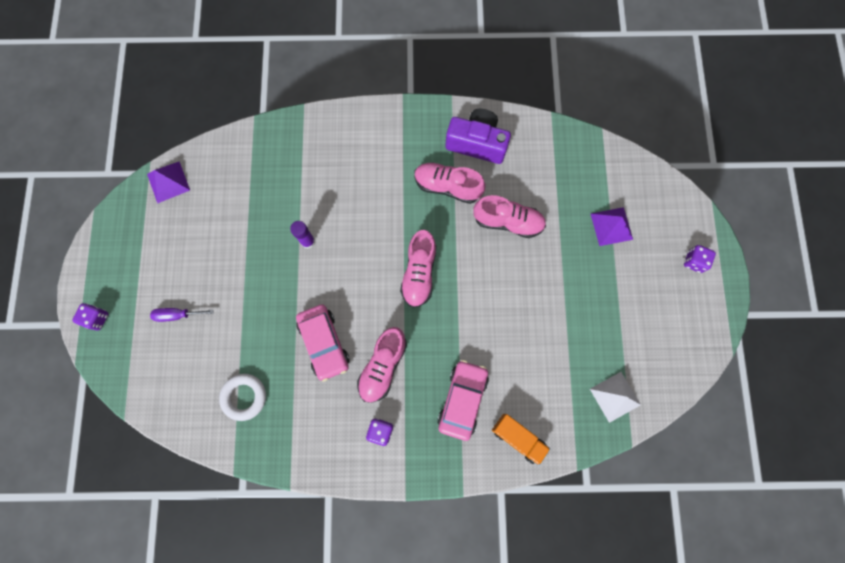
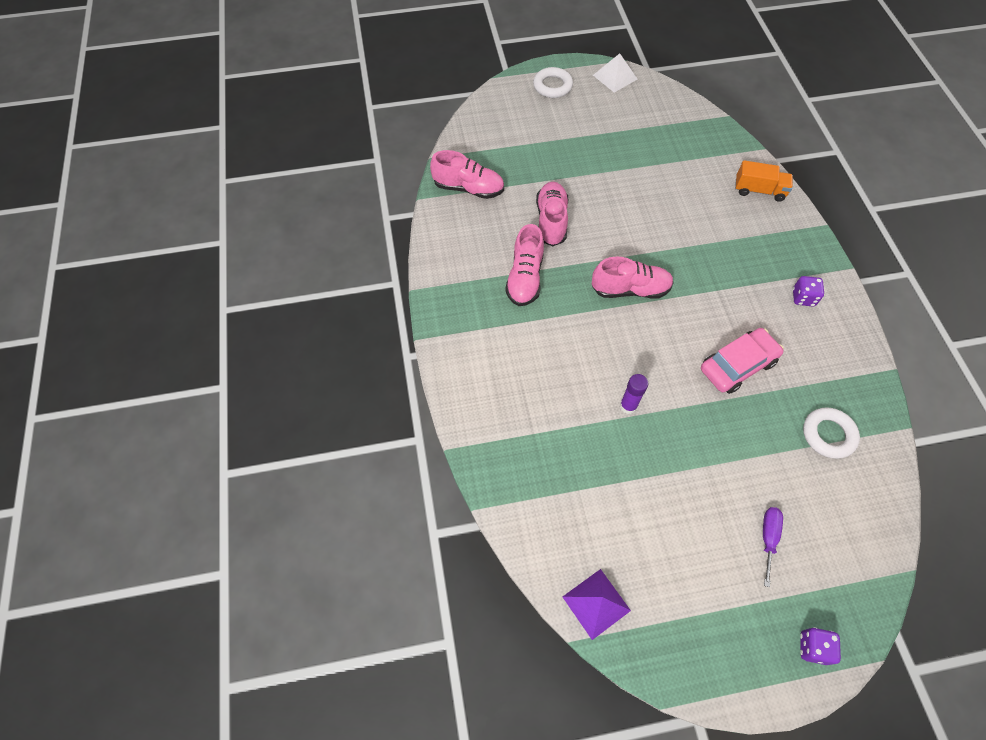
camera: 100 degrees left, 15 degrees down
(177, 315) = (768, 538): purple screwdriver -> purple screwdriver turned 150 degrees counterclockwise
(383, 366) = (739, 306): pink shoe -> pink shoe (468, 188)
(462, 400) = (743, 235): pink car -> none
(477, 143) = (467, 258): purple camera -> none
(518, 438) = (759, 190): orange truck -> orange truck turned 75 degrees clockwise
(611, 226) = (534, 142): purple pyramid -> none
(615, 397) = (693, 128): white pyramid -> white pyramid (615, 77)
(694, 261) = (552, 86): purple dice -> white ring

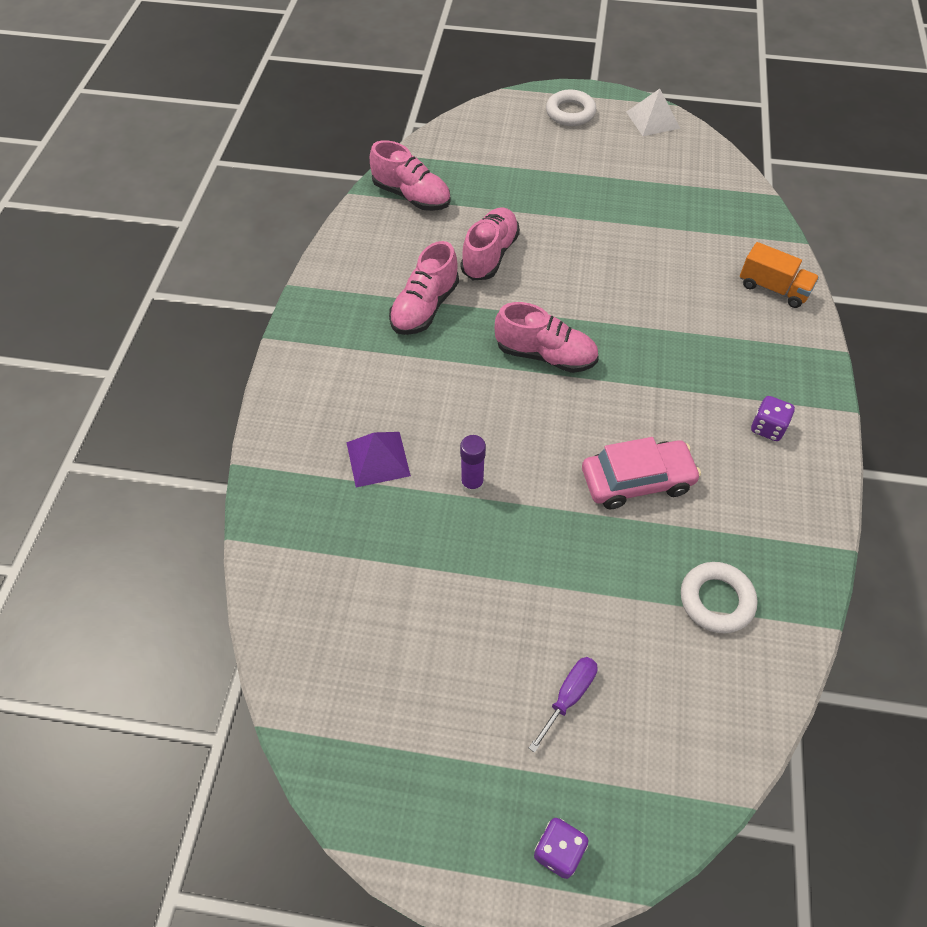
camera: 20 degrees right, 5 degrees down
(596, 603) = (310, 694): purple pyramid -> purple pyramid (378, 459)

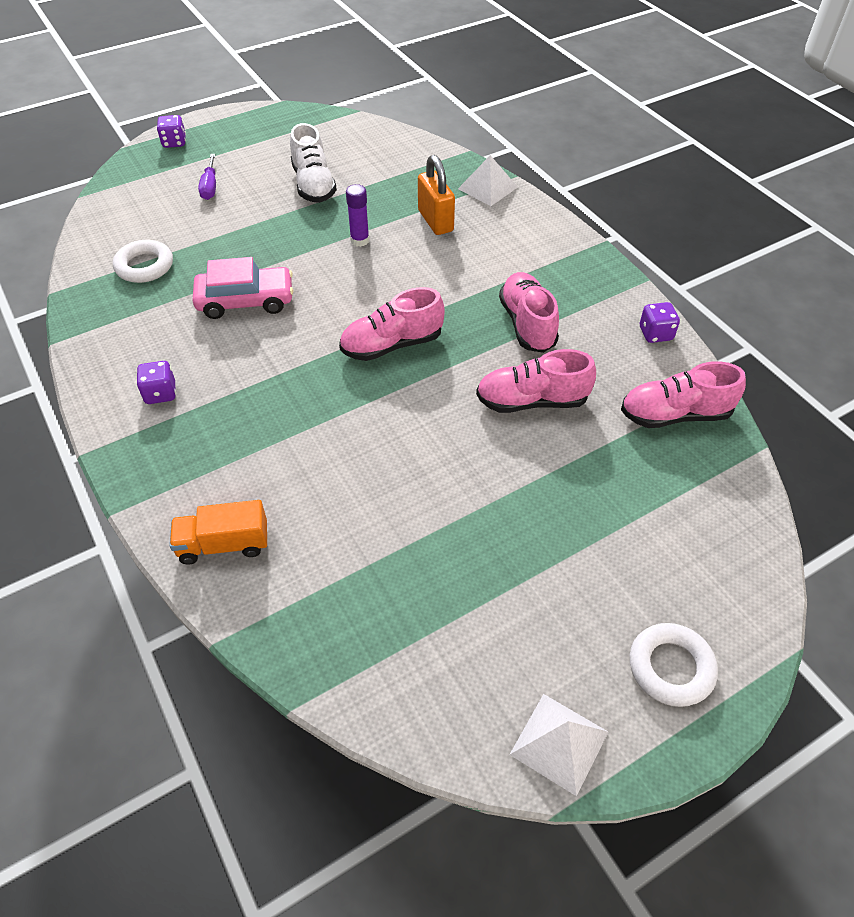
camera: 140 degrees right, 5 degrees down
(281, 467) = (487, 188): none -> white pyramid
(347, 245) = (655, 334): none -> purple dice
(378, 459) = (435, 221): purple pyramid -> orange padlock
(447, 607) = (313, 185): none -> white shoe
(489, 255) = (532, 401): pink shoe -> pink shoe turned 105 degrees clockwise
(637, 480) = (246, 301): pink car -> pink car turned 135 degrees counterclockwise

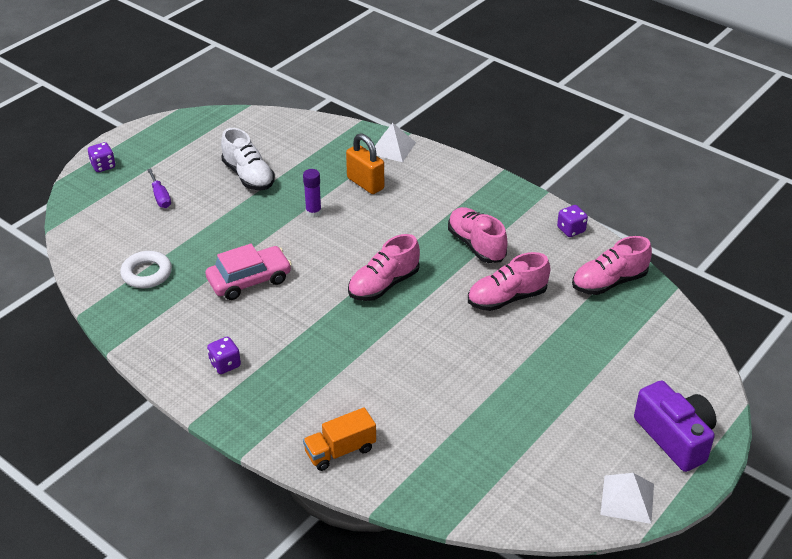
camera: 20 degrees left, 10 degrees down
(670, 667) = (675, 437): white ring -> purple camera

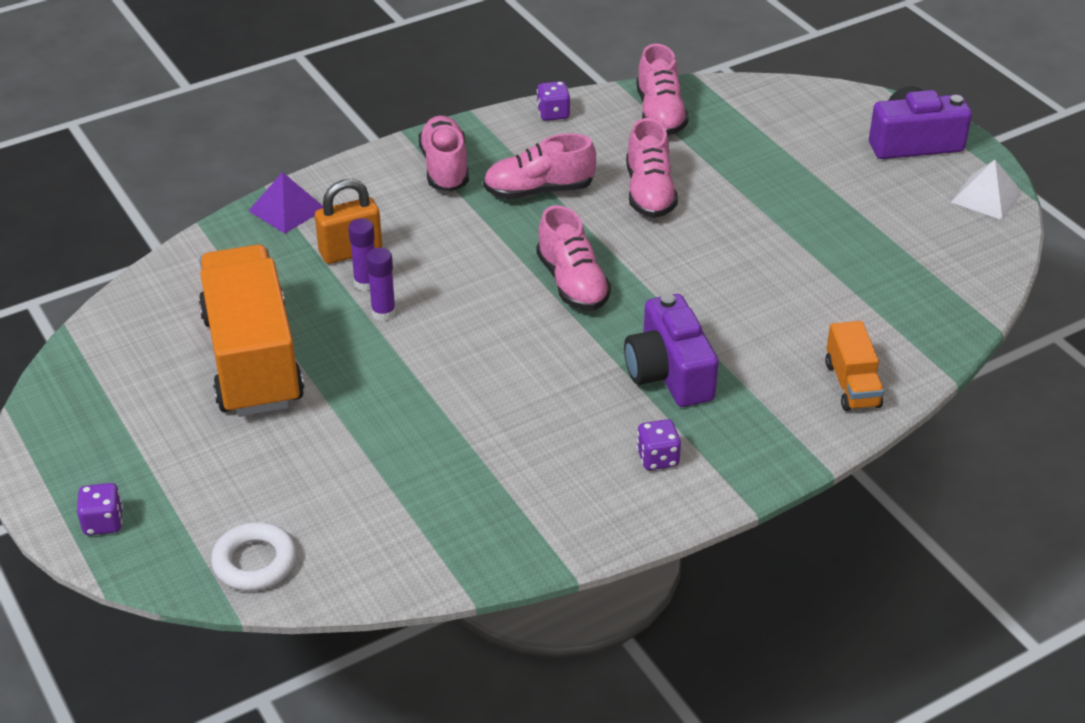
camera: 70 degrees left, 0 degrees up
(147, 273) = (420, 509): white ring -> white ring (255, 562)
(160, 197) = (238, 465): purple screwdriver -> none
(248, 176) = (252, 360): white shoe -> orange truck
(249, 280) = (496, 403): pink car -> none
(312, 351) = (669, 373): none -> purple camera
(338, 198) = (366, 283): none -> purple glue stick
(392, 148) = (287, 209): white pyramid -> purple pyramid
(475, 198) = (445, 168): none -> pink shoe

